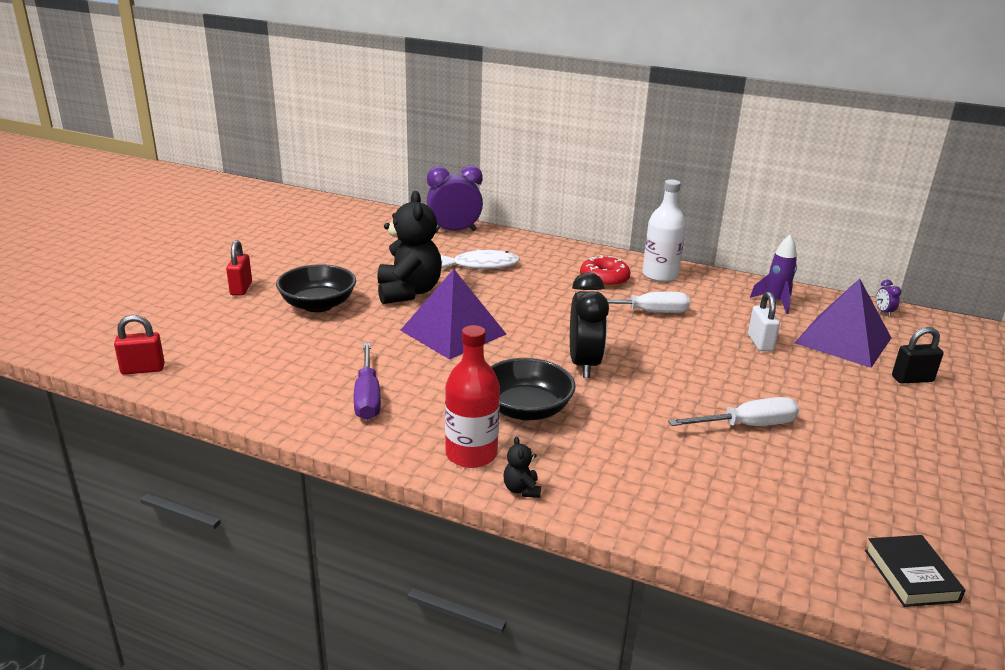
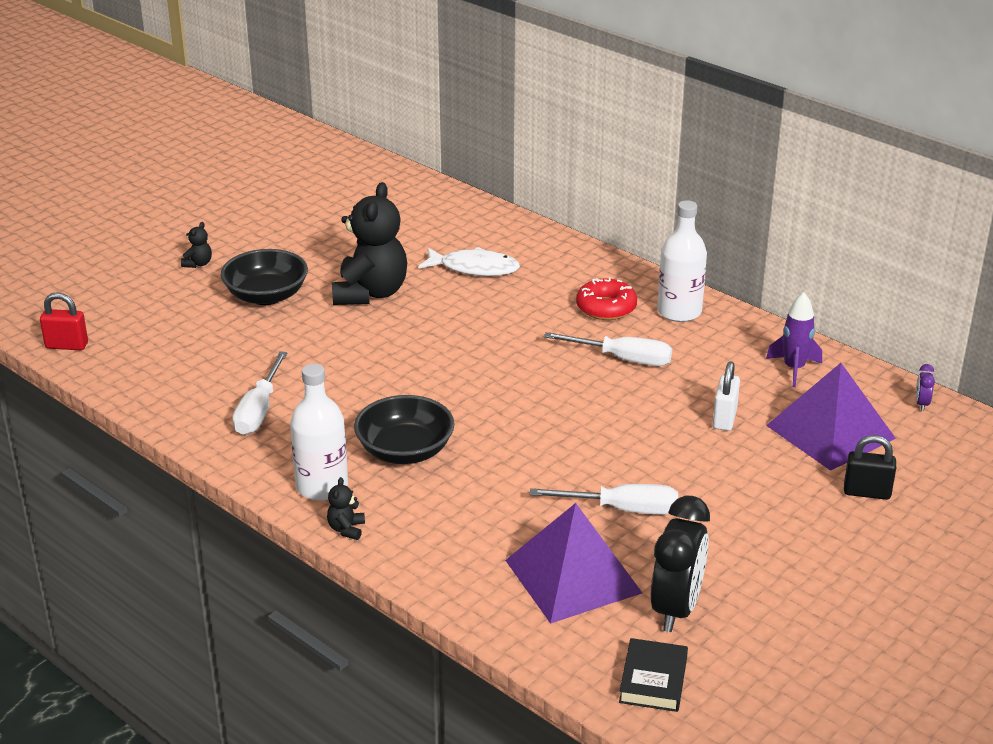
camera: 20 degrees right, 5 degrees up
(241, 288) = (198, 264): red padlock -> black teddy bear
(367, 397) = (259, 410): purple screwdriver -> white screwdriver
(453, 332) = (387, 350): purple pyramid -> purple pyramid (572, 576)
(454, 231) = (473, 215): purple clock -> none
(471, 454) = (322, 486): red bottle -> white bottle
(584, 364) = (501, 411): black clock -> black clock (676, 609)

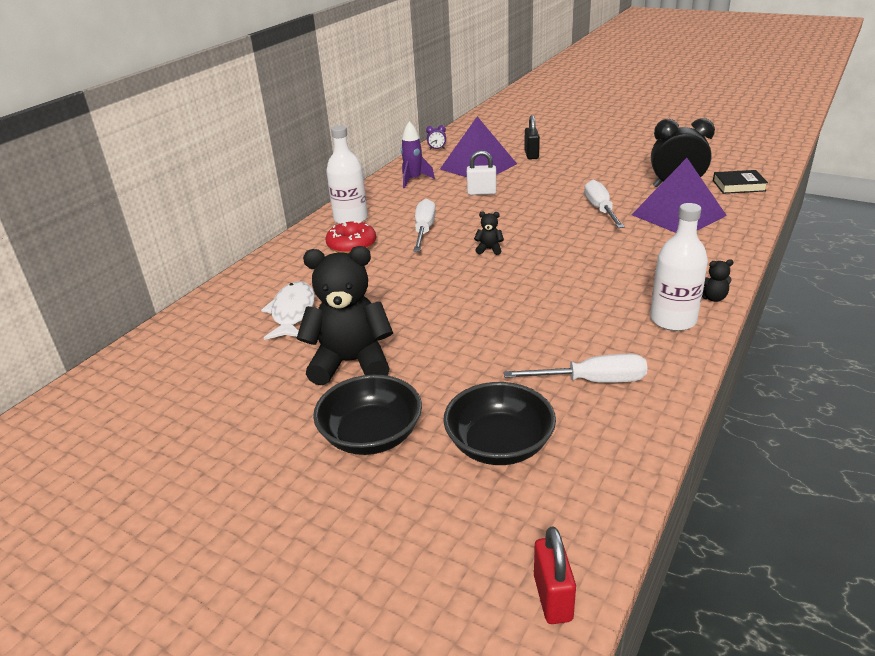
camera: 100 degrees left, 0 degrees up
(198, 264) = (299, 524): black teddy bear -> black teddy bear (489, 249)
(405, 451) = (597, 293): black bowl -> black bowl (499, 445)

